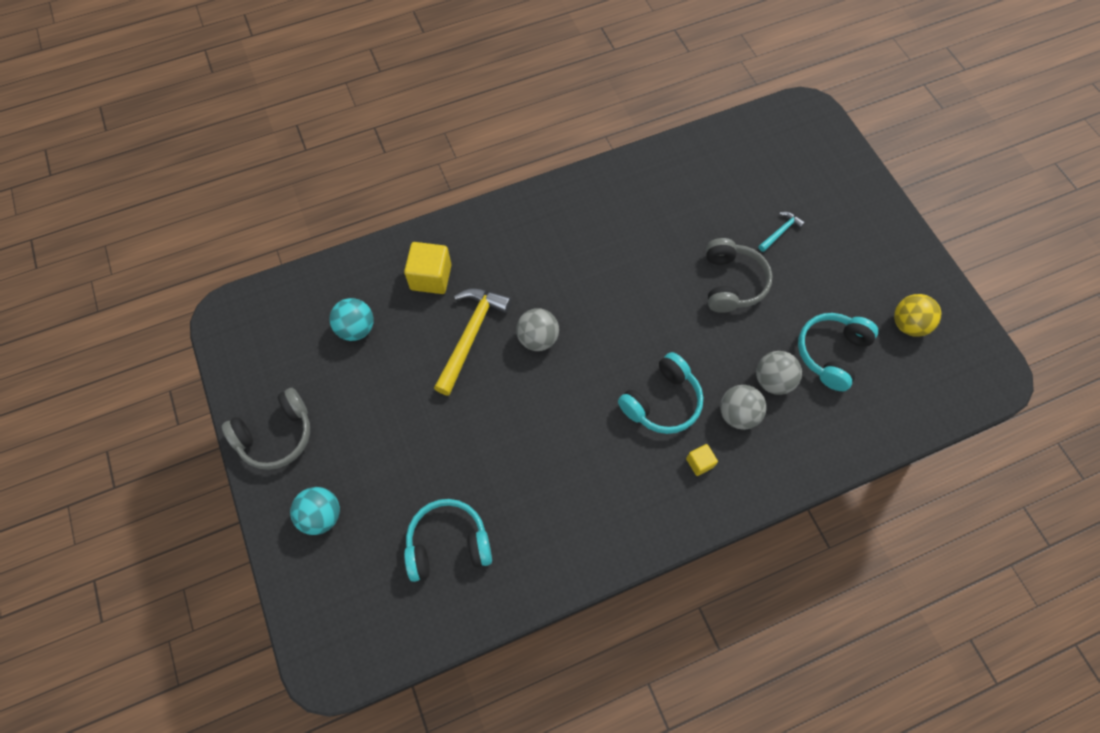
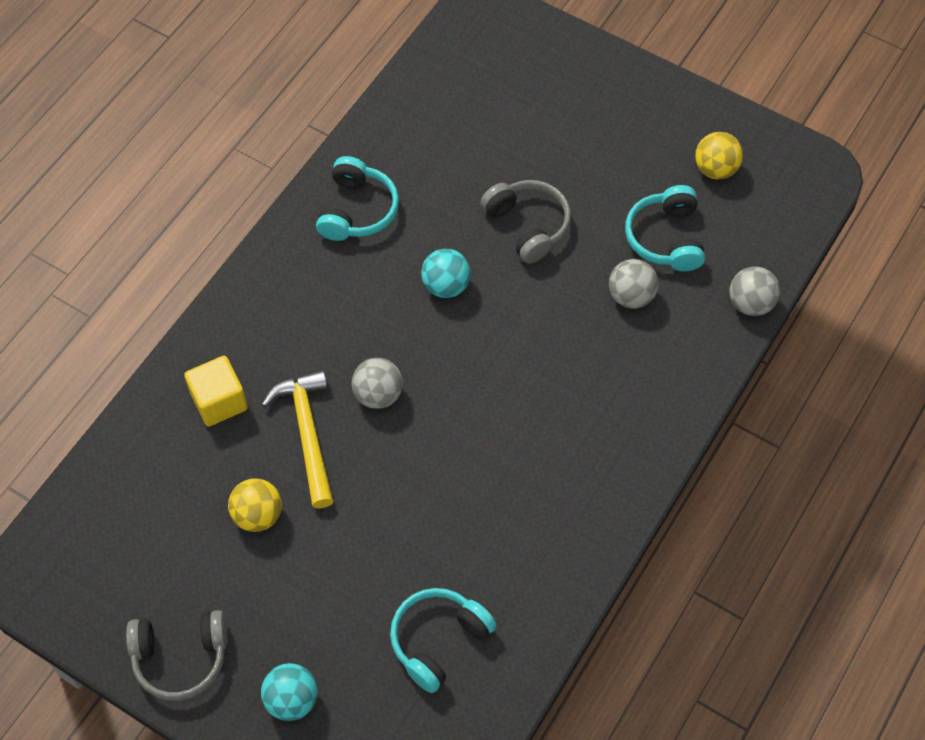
camera: 35 degrees left, 5 degrees down
(276, 435) = (180, 657): grey headphones -> grey headphones turned 60 degrees clockwise
(356, 328) = (180, 501): turquoise ball -> turquoise ball (446, 286)
(397, 371) = (258, 515): none -> yellow ball
(662, 401) = (543, 379): turquoise headphones -> turquoise headphones (357, 210)
(699, 463) = (618, 413): yellow cube -> none
(738, 414) = (621, 347): grey ball -> grey ball (750, 303)
(780, 232) = (539, 148): turquoise hammer -> none

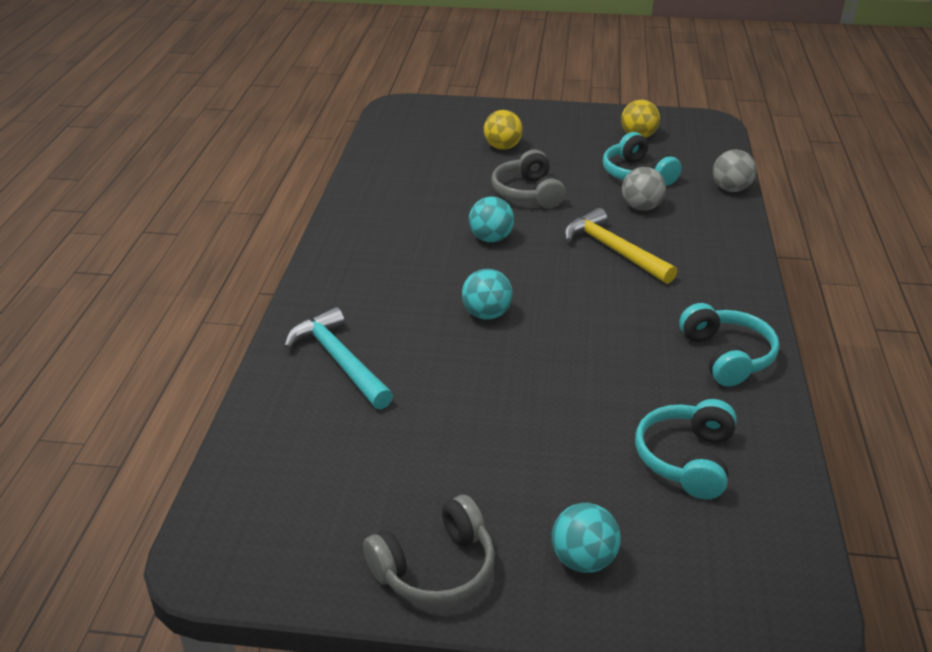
camera: 25 degrees left, 25 degrees down
(219, 401) = (339, 360): yellow cube -> turquoise hammer
(258, 515) = (436, 427): yellow ball -> yellow ball (502, 147)
(307, 433) = (441, 356): yellow hammer -> yellow hammer (613, 250)
(357, 210) = (381, 218): turquoise headphones -> turquoise headphones (727, 356)
(378, 394) = (486, 314): grey ball -> turquoise ball
(528, 226) = (528, 193): grey headphones -> grey headphones turned 135 degrees counterclockwise

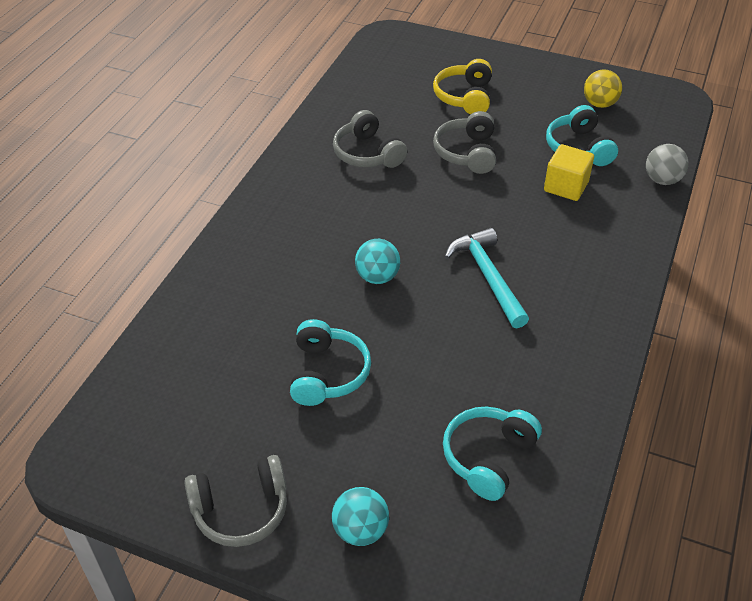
camera: 15 degrees right, 10 degrees up
(339, 360) = (237, 300): turquoise hammer -> turquoise hammer (488, 276)
(424, 207) = (367, 153): none -> grey headphones
(491, 239) = (413, 197): turquoise ball -> none
(502, 147) = (464, 97): yellow ball -> yellow headphones
(613, 250) = (519, 229): yellow hammer -> none
(641, 207) = (566, 186): grey ball -> yellow cube
(727, 356) = (572, 362): turquoise headphones -> turquoise headphones (327, 373)

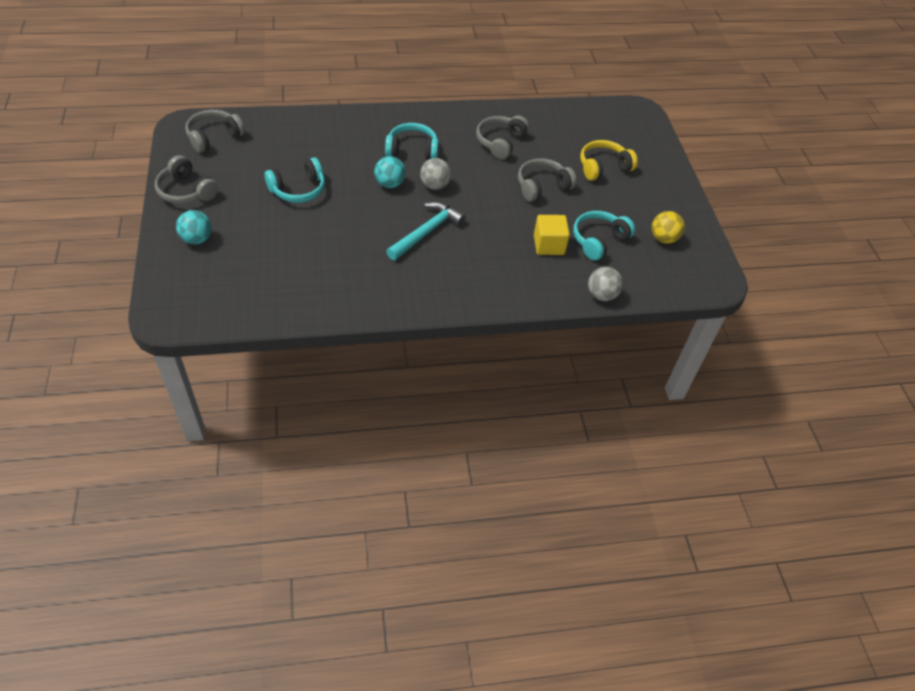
camera: 55 degrees right, 5 degrees up
(137, 433) = (214, 137): none -> grey headphones
(408, 238) = (435, 186): none -> grey ball
(488, 457) = (276, 275): turquoise headphones -> turquoise headphones (412, 150)

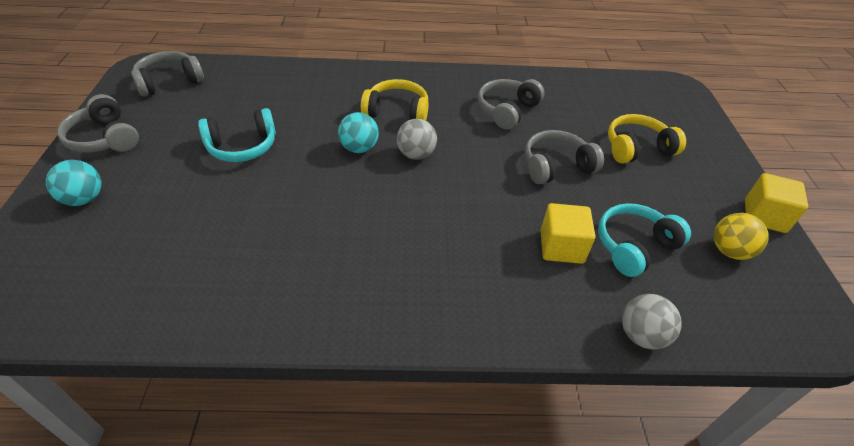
camera: 10 degrees right, 5 degrees down
(412, 150) = (397, 111): turquoise headphones -> yellow headphones
(427, 232) = (392, 214): turquoise hammer -> none
(691, 212) = (764, 216): none -> yellow cube

